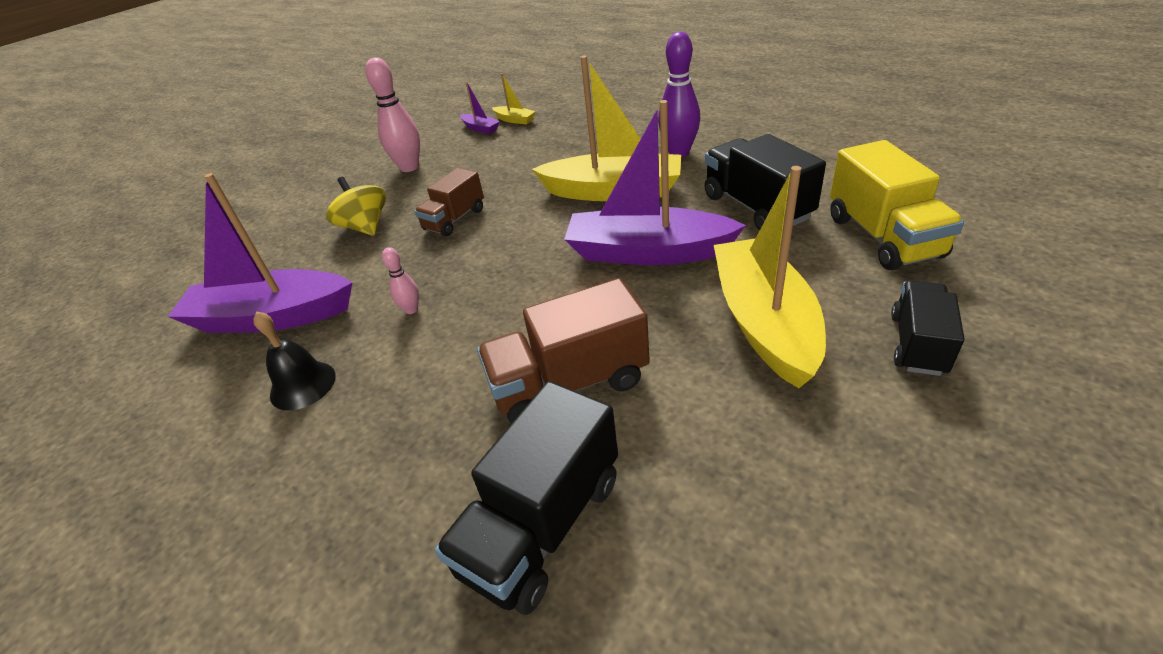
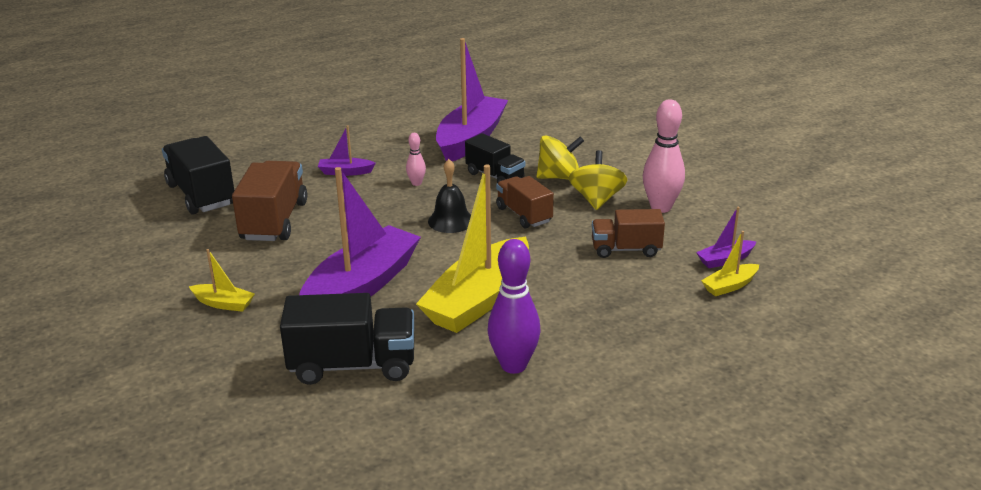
camera: 110 degrees right, 10 degrees down
(303, 385) = (386, 146): black bell -> black bell (451, 221)
(399, 386) = (345, 172): none -> purple boat
(407, 196) = (596, 199): none -> yellow spinning top
(489, 161) = (626, 249): none -> brown truck
(764, 322) = (223, 303): yellow boat -> yellow boat, size x0.44
(883, 237) = (225, 409): yellow truck -> none
(917, 344) = (123, 352): black truck -> black truck (495, 176)

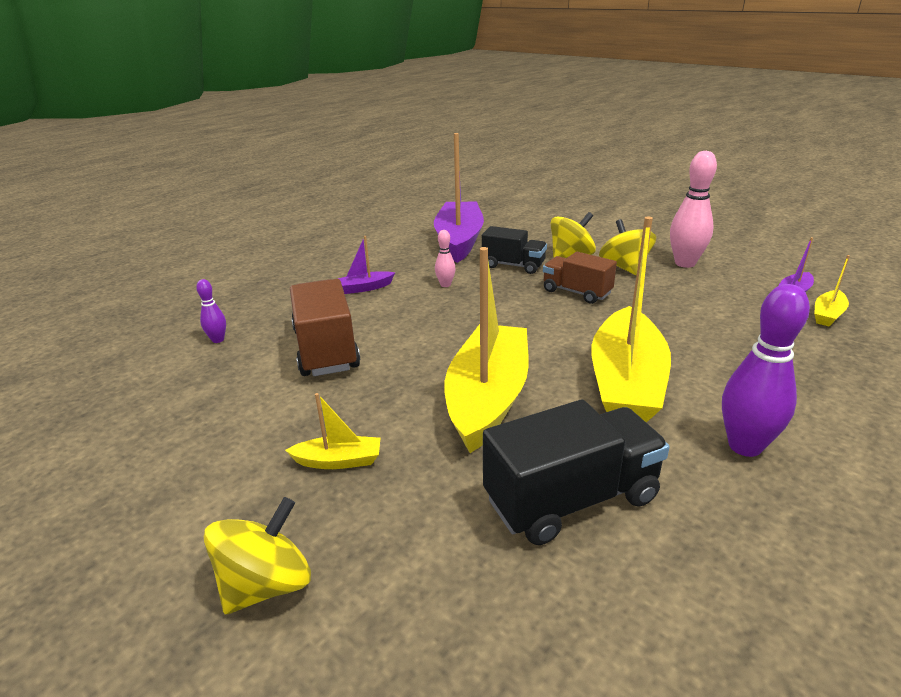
camera: 20 degrees left, 0 degrees up
(134, 361) = (267, 584): none -> yellow spinning top
(201, 195) = (218, 340): black truck -> purple bowling pin
(361, 286) = (487, 398): purple boat -> yellow boat
(451, 221) = (514, 311): black bell -> none
(626, 249) = (701, 303): brown truck -> none

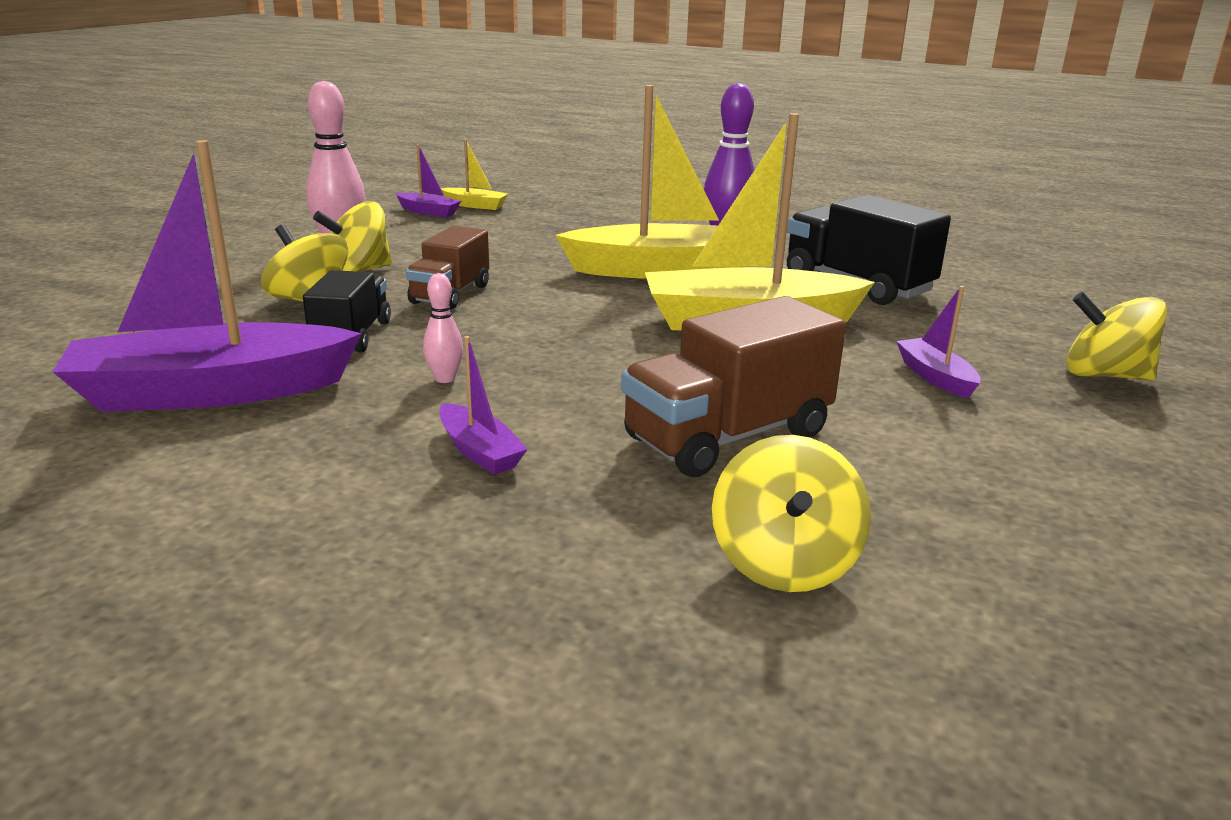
camera: 110 degrees left, 5 degrees down
(218, 340) = (784, 563): purple bowling pin -> yellow spinning top
(338, 461) = (935, 377): yellow boat -> purple boat

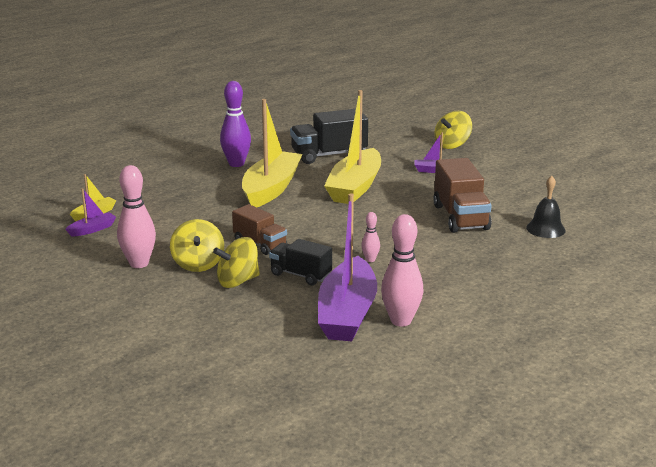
camera: 65 degrees left, 0 degrees up
(188, 444) = (401, 321): none -> pink bowling pin
(479, 451) = (445, 262): purple boat -> none
(784, 563) = (545, 229): yellow spinning top -> black bell

